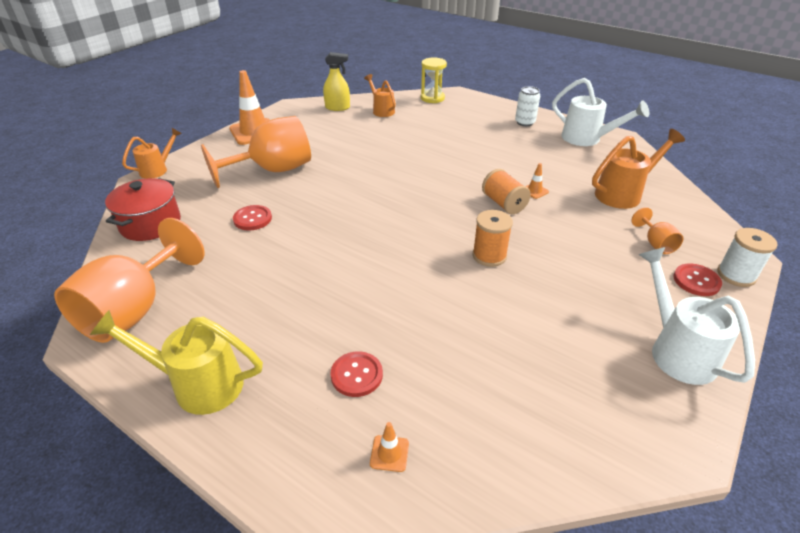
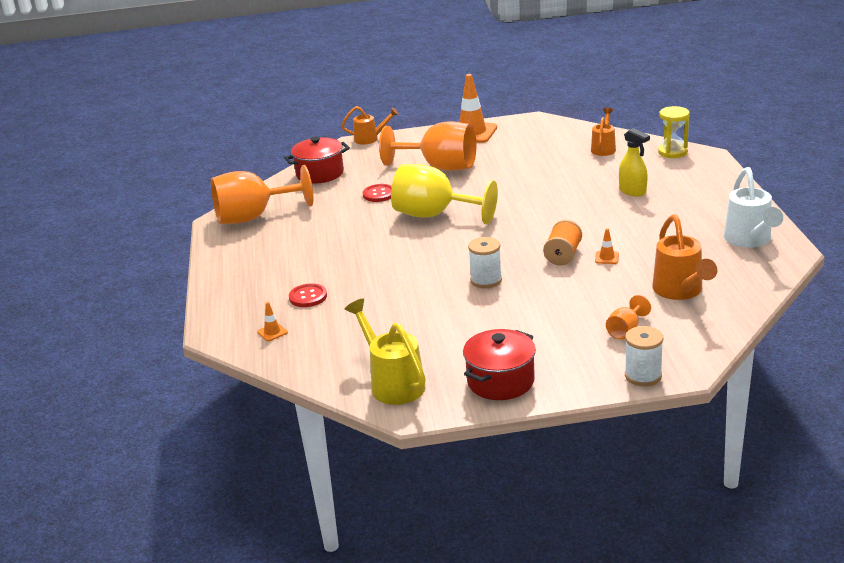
camera: 50 degrees right, 10 degrees down
(198, 384) = (236, 263): yellow watering can -> yellow watering can (393, 383)
(337, 107) = (570, 133): yellow spray bottle -> yellow spray bottle (633, 191)
(341, 216) = (434, 215): none -> yellow goblet
(489, 256) = (486, 280): orange spool -> white spool
(525, 122) = (718, 204): white can -> none
(623, 194) = (680, 291): orange watering can -> orange watering can turned 60 degrees clockwise
(676, 350) = (500, 381): white watering can -> red pot
(696, 281) = (602, 363): red button -> none

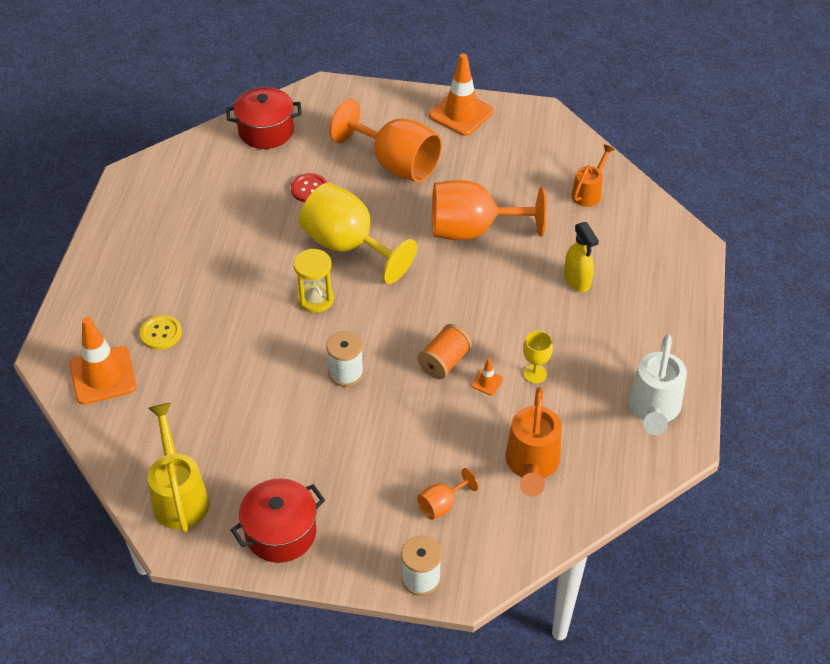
camera: 15 degrees right, 20 degrees up
(254, 217) = (166, 182): orange goblet -> orange goblet (473, 230)
(272, 332) = (103, 375): orange traffic cone -> orange traffic cone, size x2.33
(308, 297) = (161, 333): red button -> yellow button
(370, 139) = (347, 87): orange watering can -> none
(641, 244) = (535, 374): none -> yellow goblet
(673, 152) = (660, 226): yellow hourglass -> yellow hourglass (315, 299)

